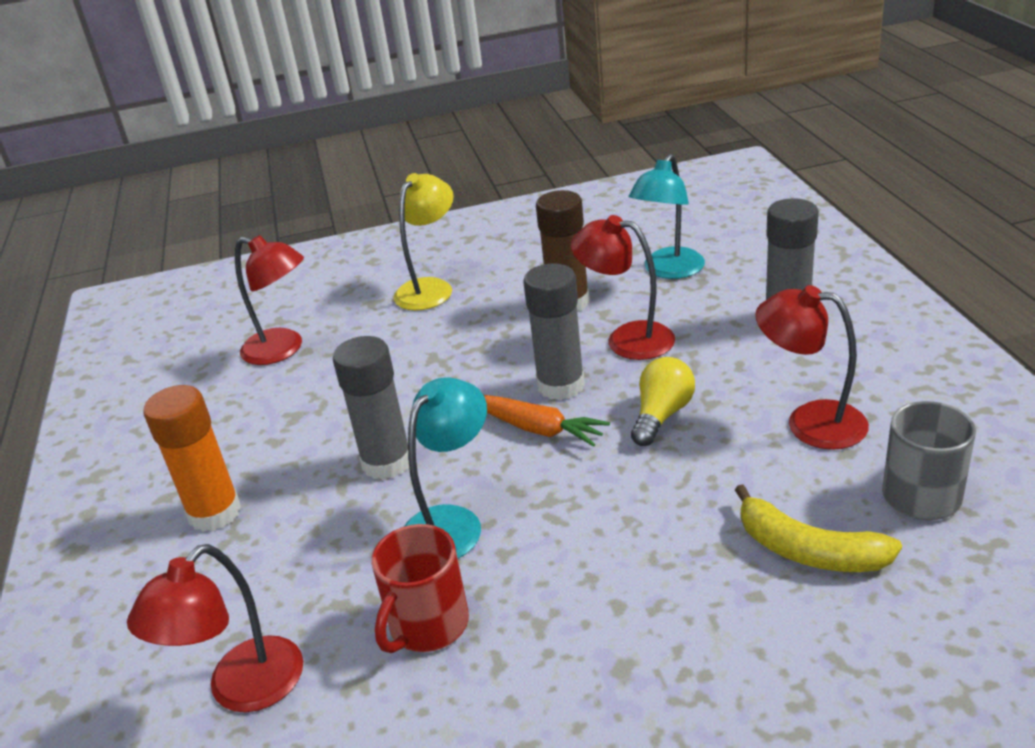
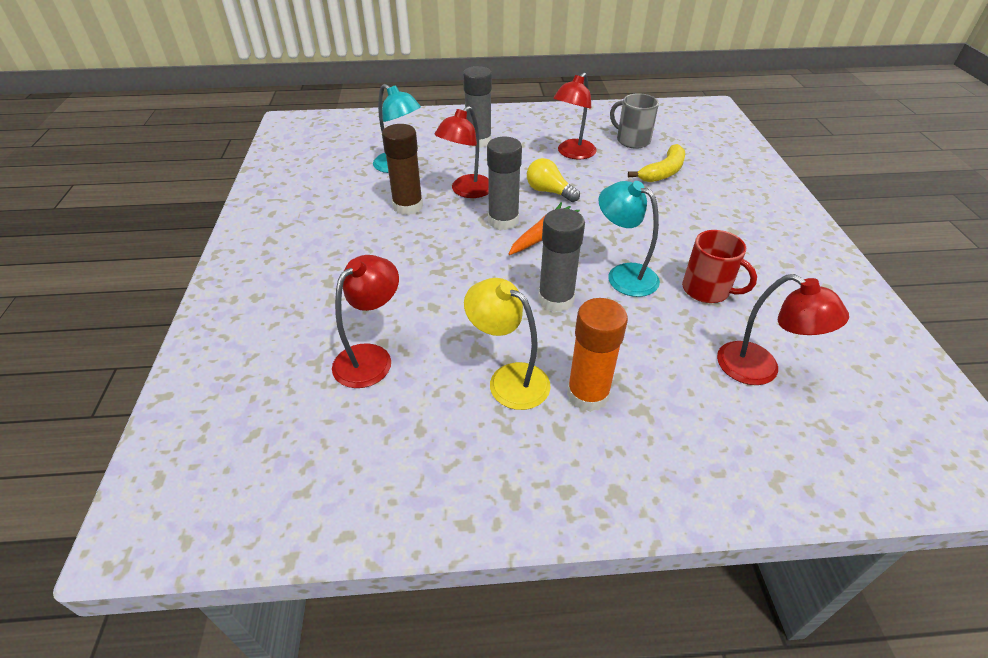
camera: 85 degrees left, 10 degrees up
(430, 288) = (335, 266): yellow lamp -> yellow lamp (508, 379)

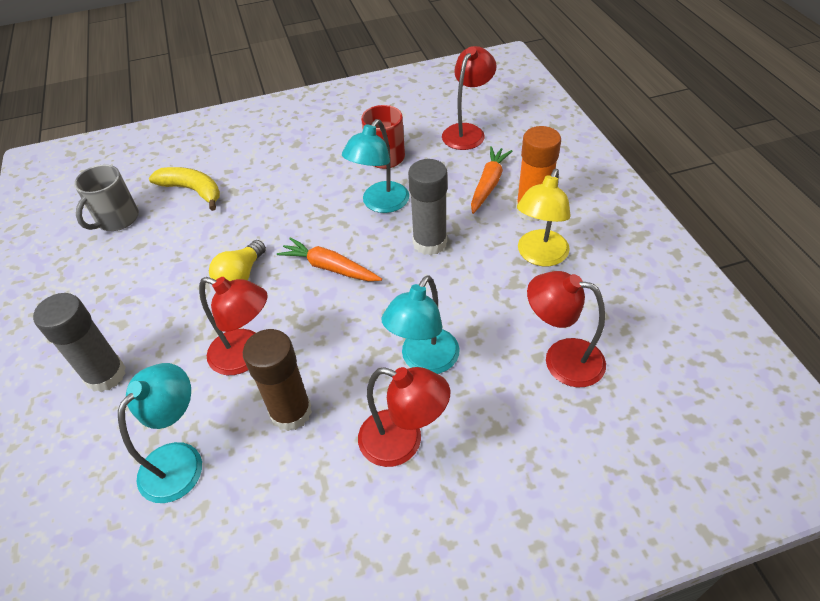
camera: 100 degrees left, 5 degrees up
(416, 273) = (424, 361): none -> turquoise lamp
(503, 221) = (308, 305): grey glue stick -> none
(572, 153) = (148, 268): red lamp -> red lamp (403, 442)
(643, 366) = (488, 184): none -> orange carrot

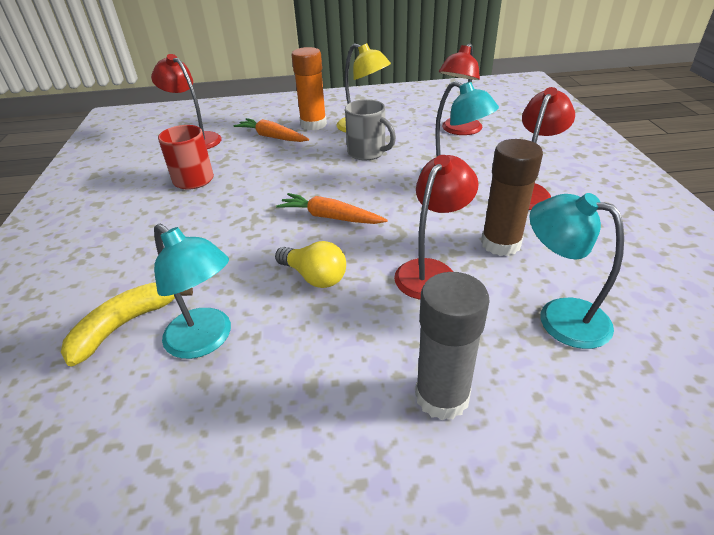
camera: 80 degrees left, 10 degrees down
(117, 219) = (121, 417): grey mug -> grey mug (367, 152)
(330, 267) = (330, 217): orange carrot -> orange carrot turned 75 degrees clockwise
(380, 204) = (259, 186): turquoise lamp -> turquoise lamp (206, 340)
(430, 242) = (325, 166): grey glue stick -> none

